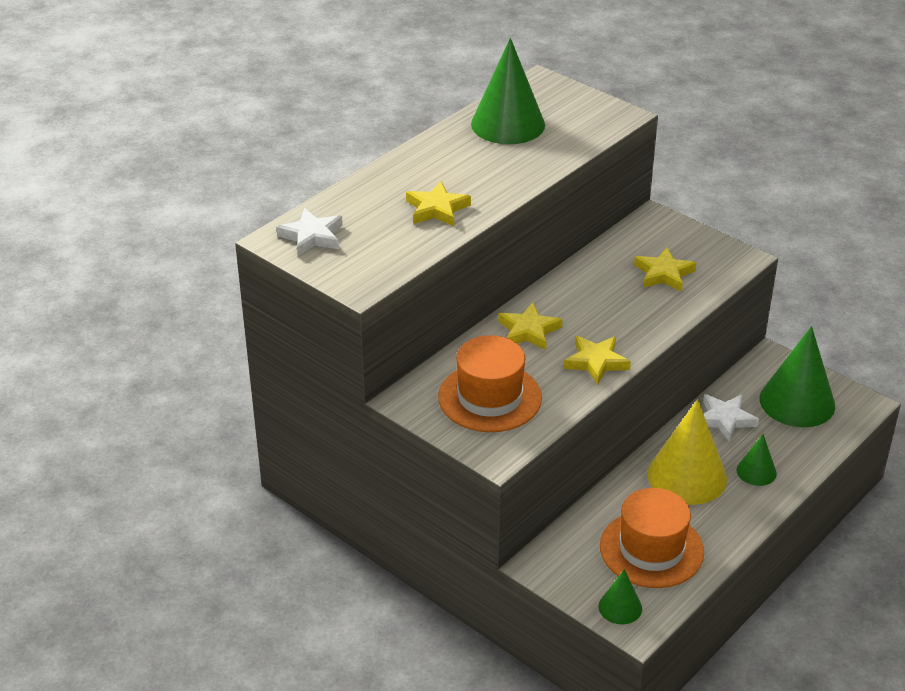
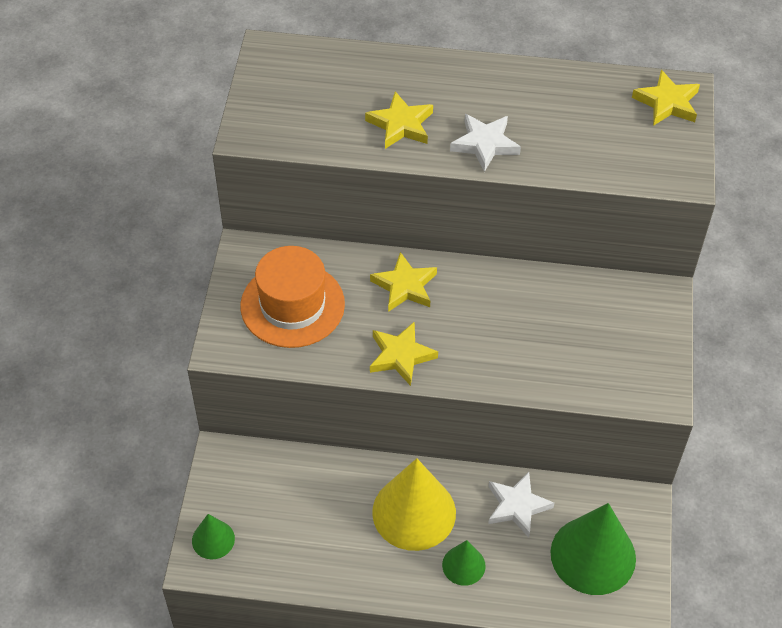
camera: 55 degrees right, 15 degrees up
(312, 236) = (291, 69): white star -> white star (485, 144)
(508, 124) = (583, 104): green cone -> none
(651, 549) = (299, 529): orange hat -> none
(664, 274) = (578, 344): yellow star -> yellow star (667, 103)

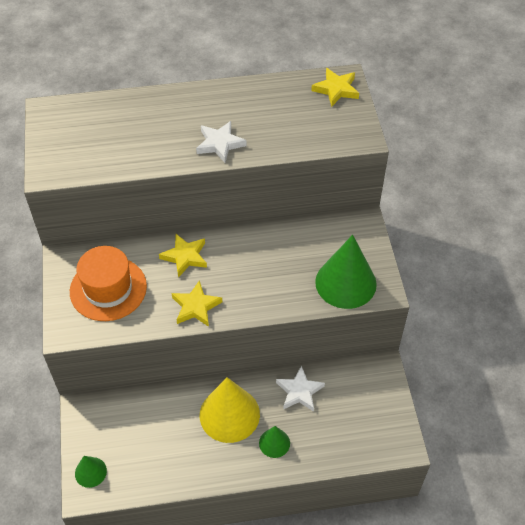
camera: 15 degrees left, 0 degrees up
(401, 125) = (156, 143): yellow star -> none
(593, 555) = (360, 412): green cone -> green cone (345, 283)

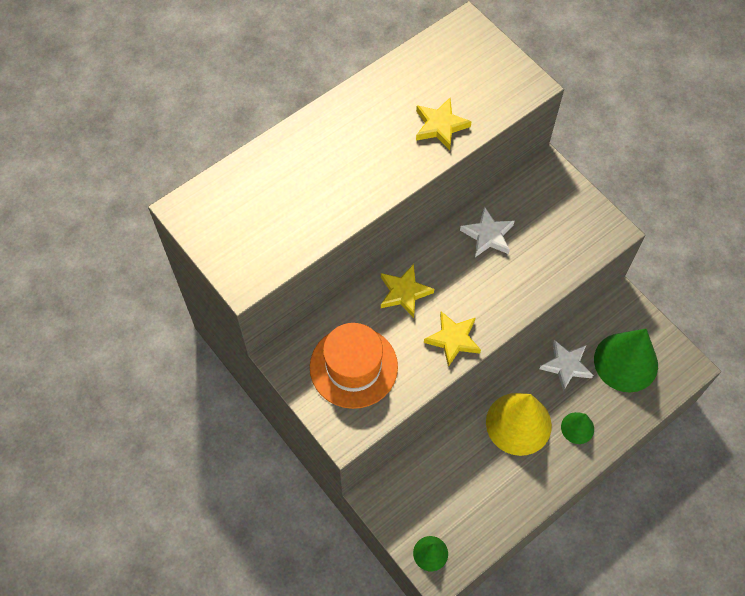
camera: 30 degrees left, 10 degrees up
(220, 144) = (397, 160): white star -> white star (488, 235)
(336, 89) = (467, 42): yellow star -> yellow star (440, 126)
(345, 283) = (574, 240): green cone -> green cone (626, 362)

